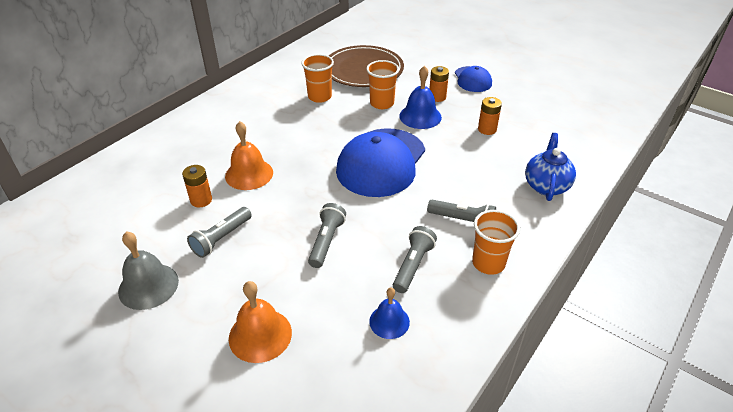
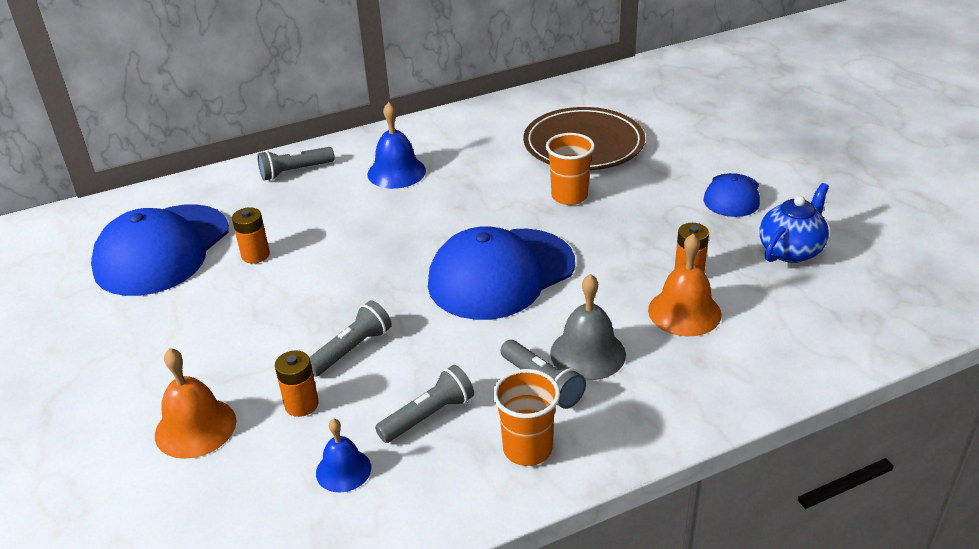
camera: 30 degrees right, 5 degrees down
(122, 219) = (162, 250): none -> blue cap
(148, 286) = (131, 332): grey bell -> grey bell (587, 353)
(221, 238) = (242, 306): grey flashlight -> grey flashlight (295, 171)
(249, 174) = (331, 240): orange bell -> orange bell (684, 312)
(319, 97) = (494, 166): orange cup -> none
(420, 116) = (607, 228): blue bell -> blue bell (396, 172)
(437, 97) = (655, 207): orange battery -> orange battery (301, 404)
(546, 186) = (706, 377): blue teapot -> blue teapot (791, 250)

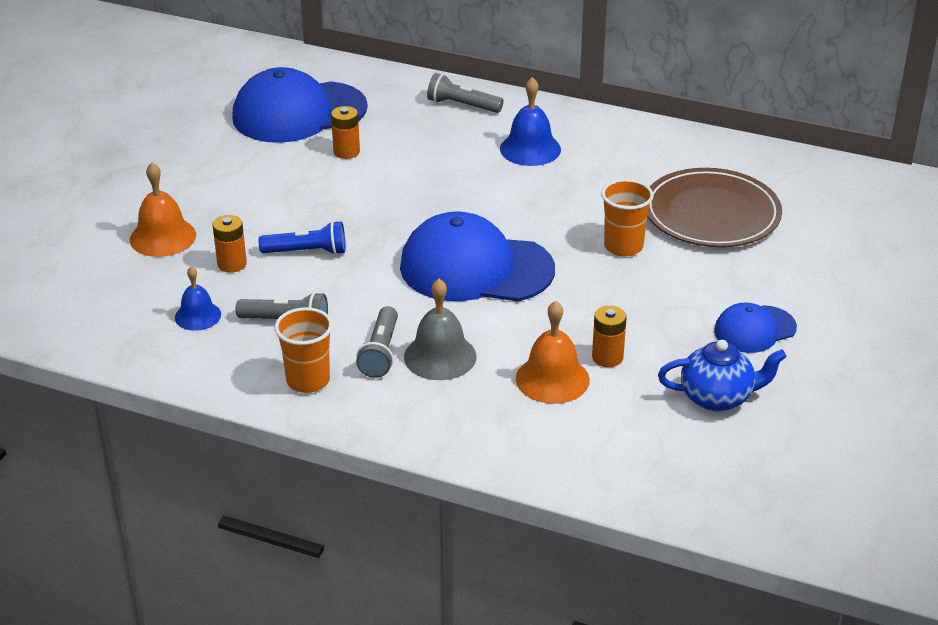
camera: 45 degrees right, 0 degrees up
(351, 350) = (307, 252): grey flashlight -> blue flashlight

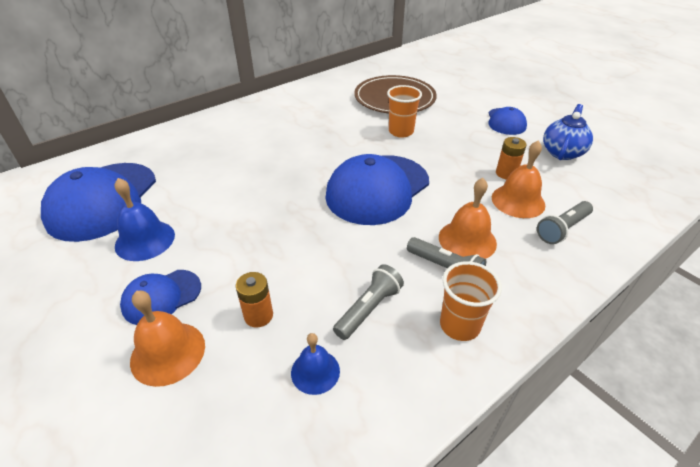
camera: 60 degrees left, 5 degrees up
(213, 206) = (161, 297): none -> blue cap
(307, 252) = (285, 262): blue flashlight -> none
(346, 152) = (183, 196): orange battery -> none
(440, 356) = (467, 240): grey bell -> orange bell
(462, 105) = (197, 133): grey flashlight -> grey flashlight (562, 229)
(530, 149) = (273, 127): blue bell -> blue bell (145, 240)

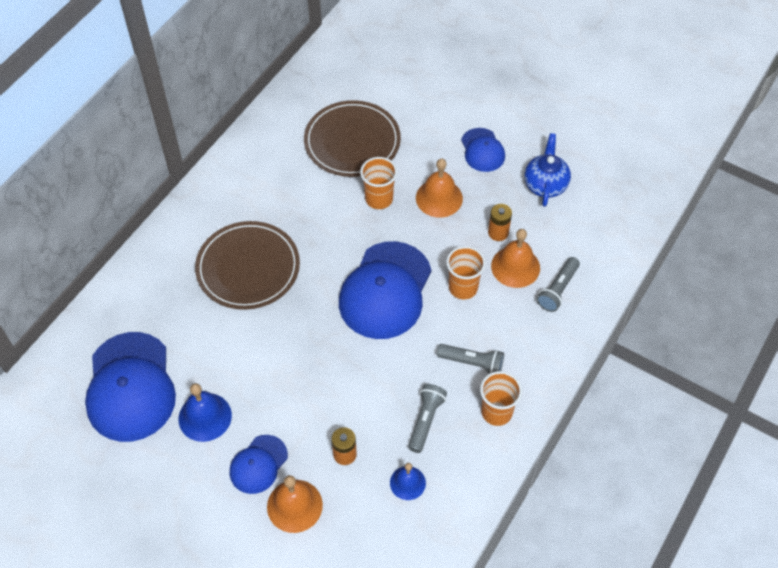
camera: 20 degrees left, 15 degrees up
(264, 148) = (248, 268): none -> brown plate
(457, 204) = (463, 288): none -> orange cup
(467, 240) = (482, 327): orange bell -> orange bell (439, 198)

